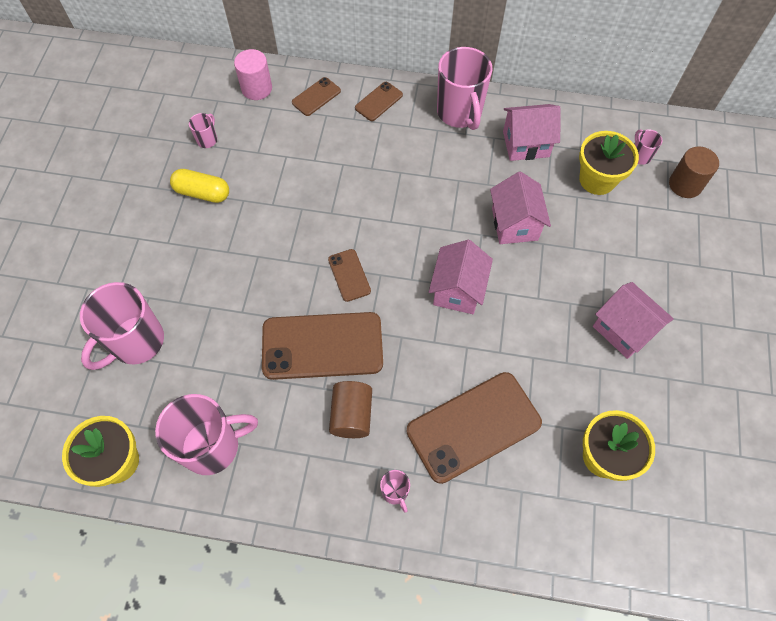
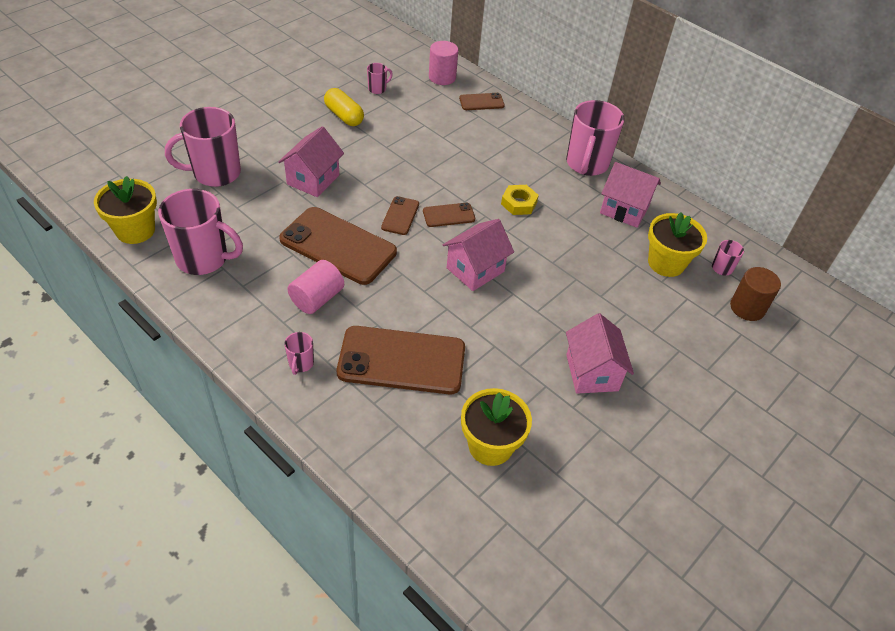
camera: 30 degrees right, 15 degrees down
(351, 415) = (317, 298): brown cylinder -> pink cylinder
(379, 101) = (527, 127): brown phone -> brown phone (448, 215)
(437, 193) = (519, 203): none -> yellow nut
(514, 224) = (564, 254): pink house -> pink house (313, 179)

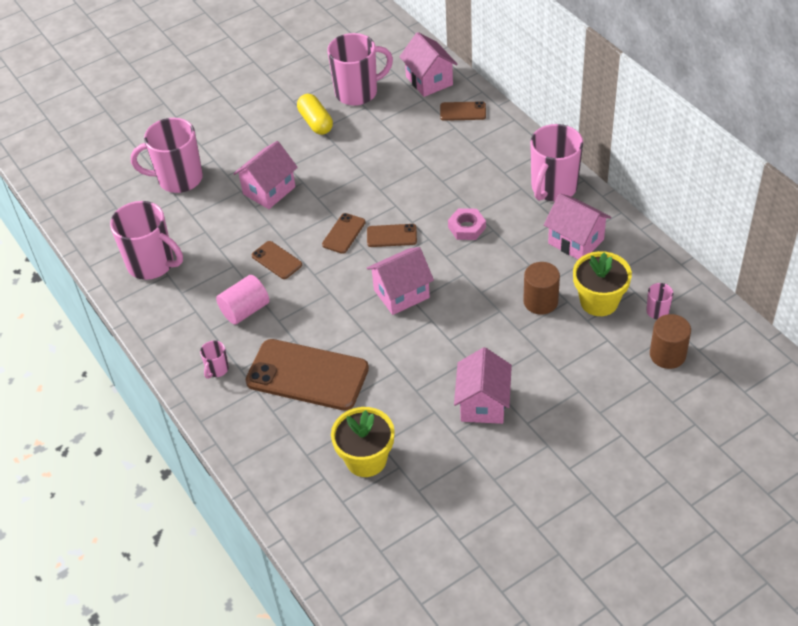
camera: 20 degrees right, 0 degrees up
(135, 230) = (97, 232): yellow flower pot -> none
(338, 246) = (277, 260): brown phone -> brown phone, size x0.47
(377, 89) = (358, 92): pink mug -> pink mug, size x2.24
(442, 77) = (429, 81): pink cylinder -> pink house
(519, 203) = (467, 227): yellow nut -> pink nut
(612, 267) = (540, 301): none -> brown cylinder

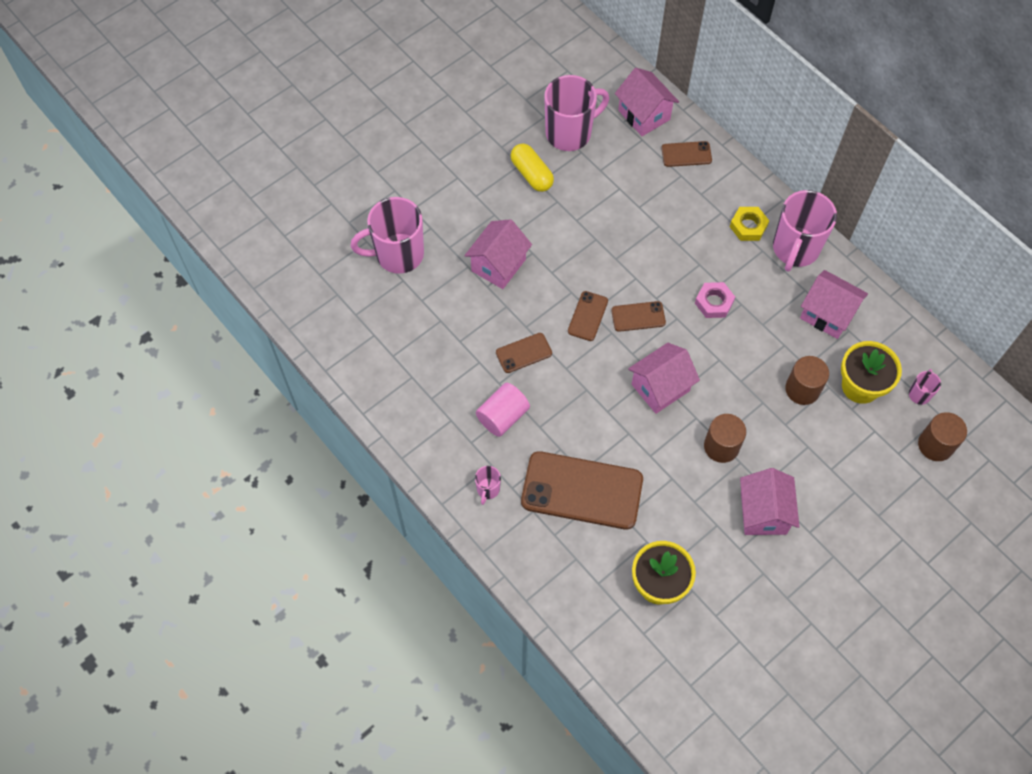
camera: 10 degrees left, 15 degrees up
(152, 264) = (392, 365): pink mug -> none
(277, 260) = (523, 353): brown phone -> brown phone turned 60 degrees counterclockwise
(451, 345) = (721, 446): none -> brown cylinder
(511, 169) = (748, 226): none -> yellow nut

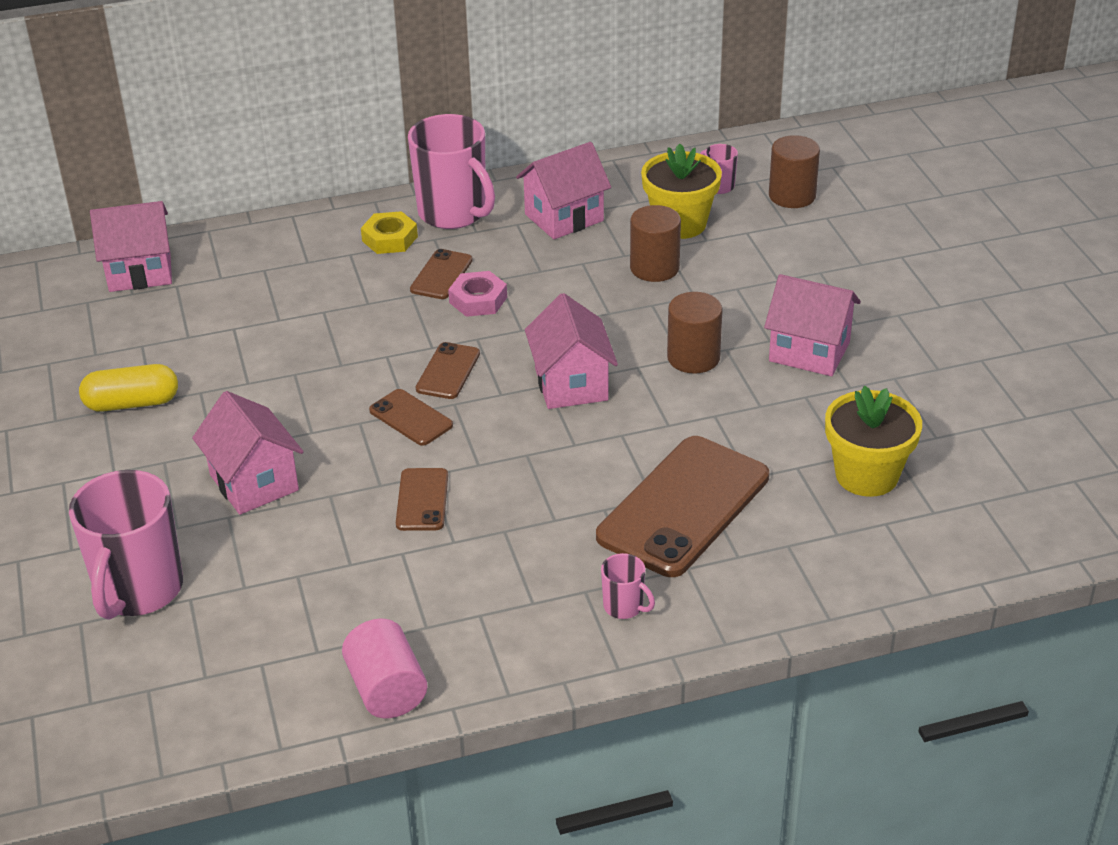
camera: 65 degrees left, 25 degrees down
(502, 416) = (512, 554): pink cylinder -> pink cylinder (386, 689)
(570, 133) = (100, 346): pink mug -> none
(686, 154) = (236, 255): brown phone -> brown phone (441, 275)

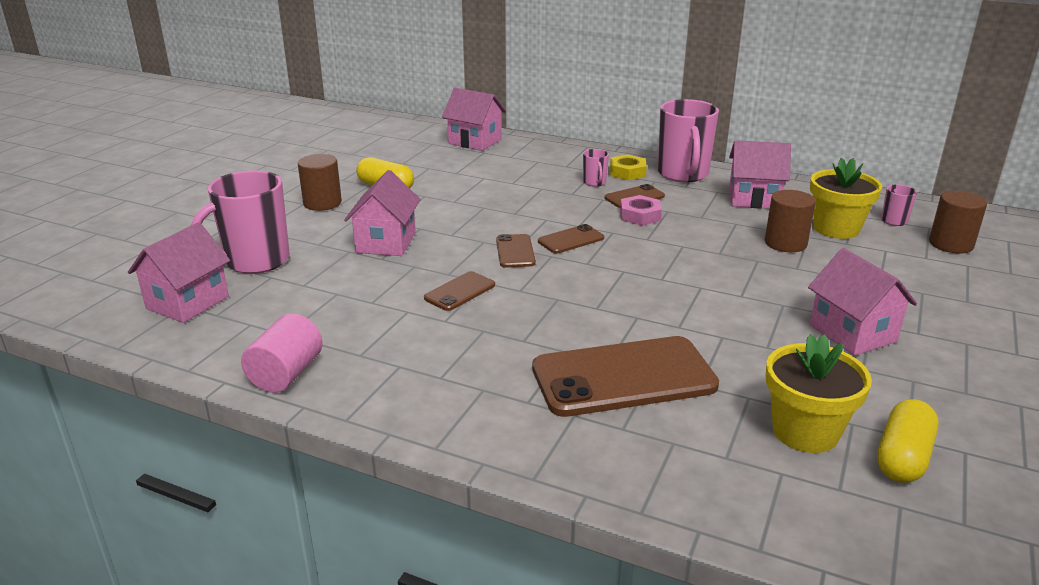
camera: 40 degrees right, 10 degrees down
(571, 384) = (640, 277): pink house -> pink house (187, 302)
(624, 607) = (495, 413): pink mug -> pink mug (594, 182)
(693, 358) = (750, 299): brown cylinder -> brown cylinder (322, 203)
(948, 458) = (902, 457): none -> yellow capsule

